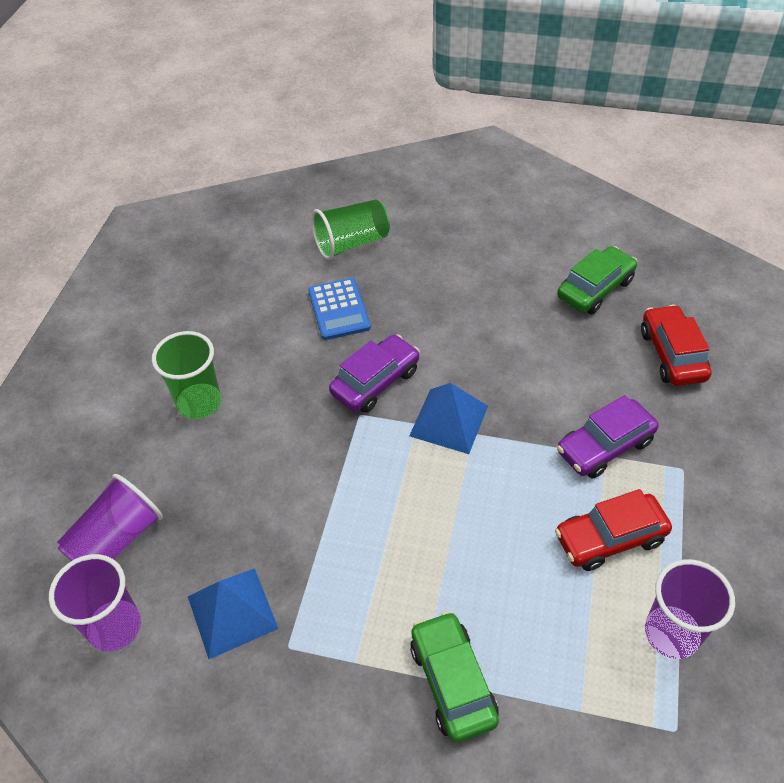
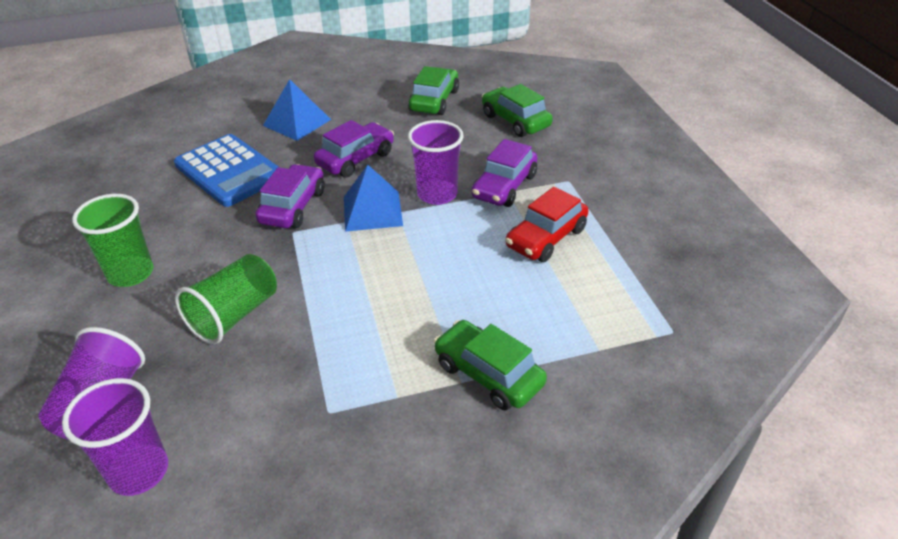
camera: 30 degrees left, 10 degrees down
(232, 612) = (257, 409): blue pyramid -> blue pyramid (297, 122)
(339, 309) = (229, 171): blue calculator -> blue calculator, size x1.51
(351, 243) = (214, 127): green cup -> green cup (234, 315)
(467, 342) = (355, 159): none -> purple car
(671, 633) = (628, 276): purple cup -> purple cup (437, 194)
(672, 354) = (515, 121): red car -> green car

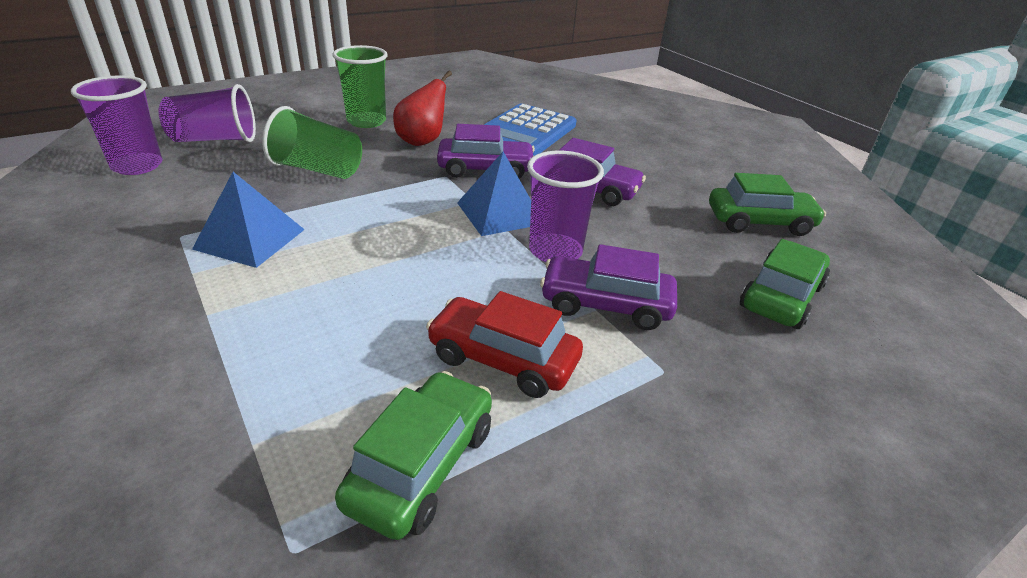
camera: 70 degrees right, 5 degrees down
(209, 238) = (422, 141): none -> red pear
(297, 122) = (630, 148): blue pyramid -> blue pyramid (250, 239)
(488, 374) = (215, 334): green car -> green car (421, 465)

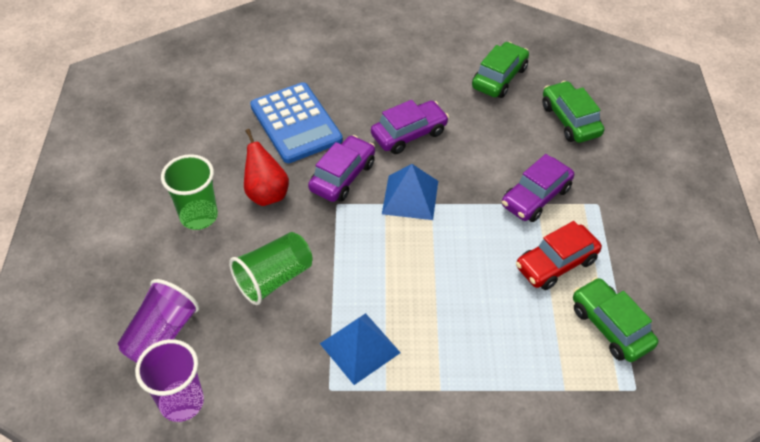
camera: 55 degrees left, 15 degrees up
(555, 251) = (472, 191): purple cup -> none

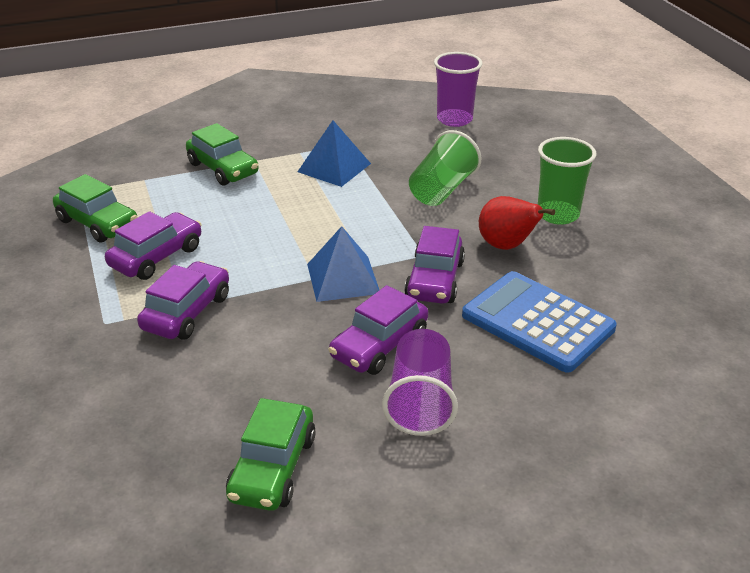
camera: 160 degrees right, 15 degrees down
(162, 335) = (505, 143): purple cup -> purple cup (420, 401)
(556, 264) = (156, 257): red car -> purple car
(570, 120) = (143, 424): green car -> green car (223, 169)

